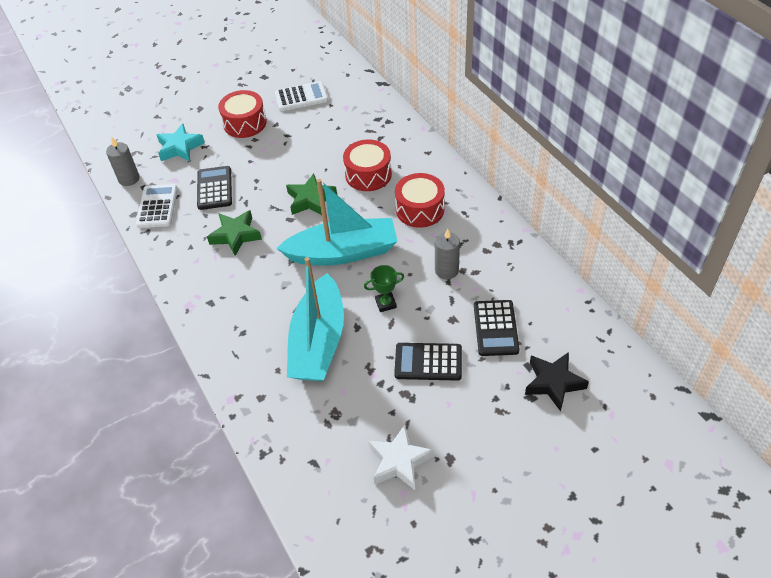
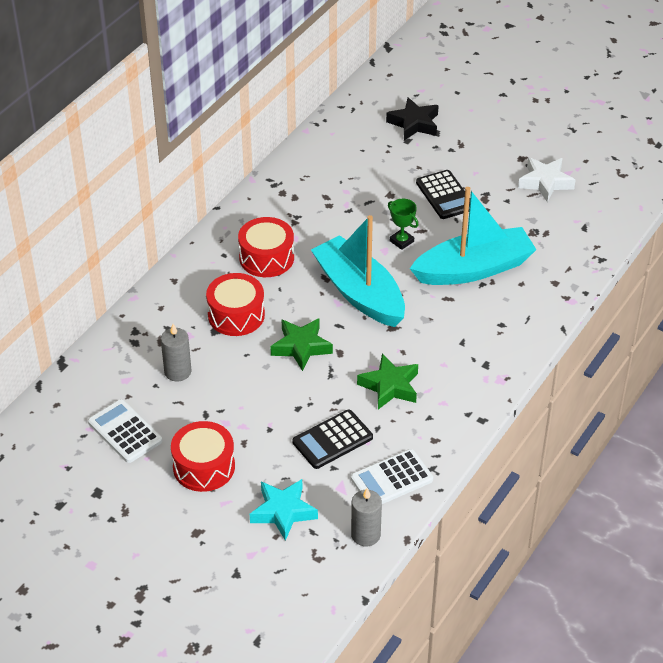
camera: 120 degrees left, 5 degrees down
(446, 270) = (336, 215): grey candle -> grey candle (178, 372)
(496, 328) = (382, 167): black calculator -> none

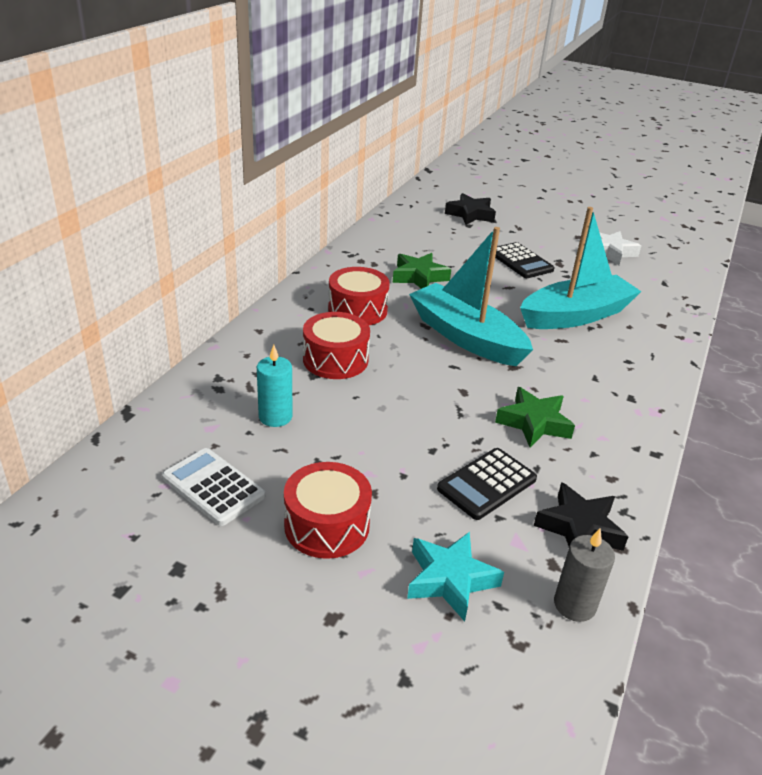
camera: 10 degrees left, 10 degrees down
(178, 372) = (275, 417): grey candle -> turquoise candle
(301, 347) = (418, 387): green star -> green star (419, 277)
(392, 479) = (579, 528): white calculator -> black star
(401, 241) = (493, 295): green trophy -> none

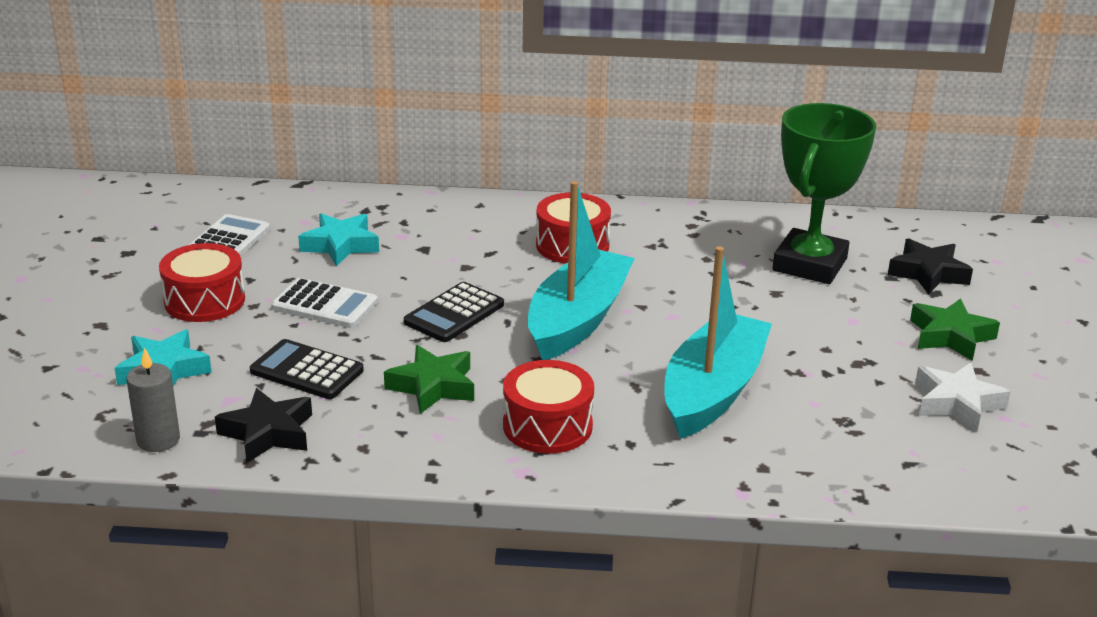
camera: 70 degrees right, 5 degrees down
(275, 417) = (340, 245): turquoise candle -> turquoise star
(335, 360) = (460, 253): red drum -> red drum (547, 426)
(379, 449) = (325, 305): none -> white calculator
(419, 277) = (692, 267): green star -> green star (950, 336)
(439, 241) = (809, 264): none -> green trophy
(521, 261) = (826, 331): black calculator -> black calculator (454, 314)
(576, 315) = (713, 391): turquoise boat -> turquoise boat turned 105 degrees counterclockwise

